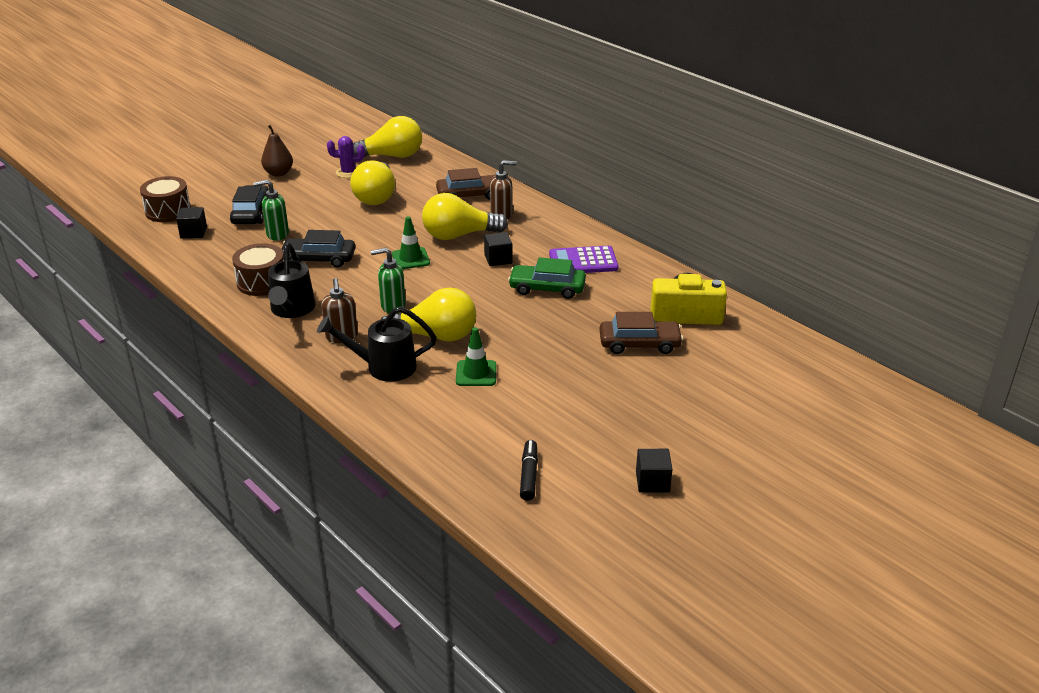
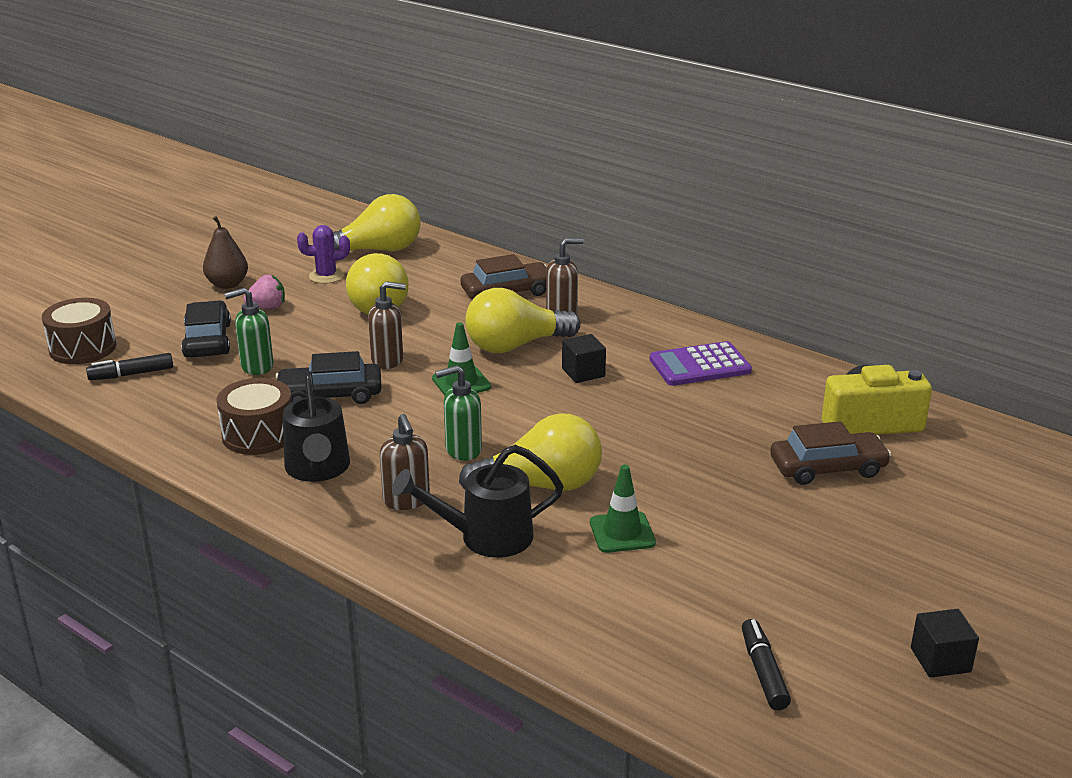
camera: 10 degrees left, 5 degrees down
(193, 232) = (131, 374): black cube -> black marker
(300, 192) = (267, 307): none -> pink strawberry
(367, 238) = (388, 360): none -> brown soap dispenser
(547, 288) = (667, 405): green car -> none

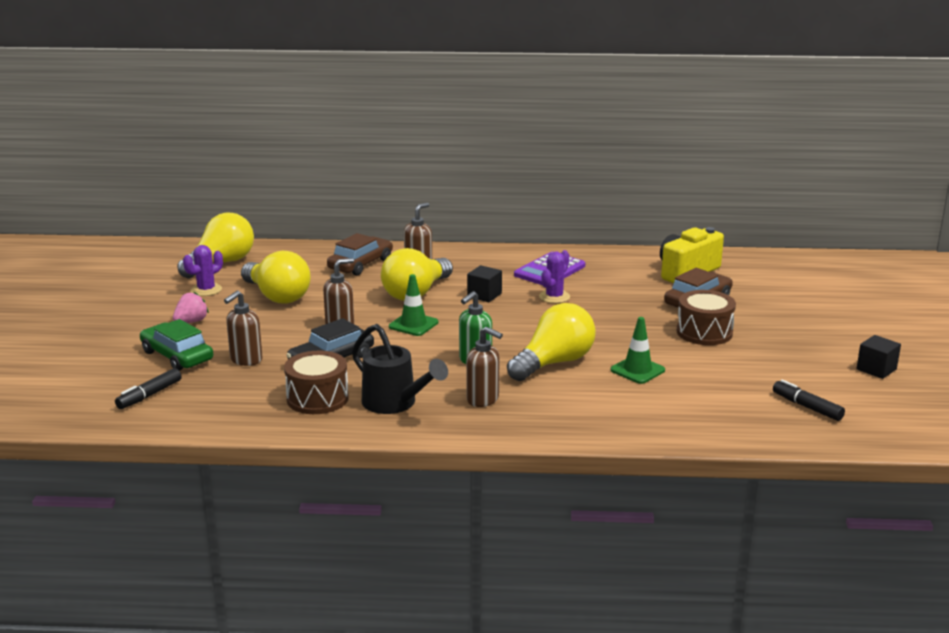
camera: 35 degrees left, 5 degrees down
(83, 348) = (74, 392): brown drum -> brown drum (704, 332)
(208, 340) = (177, 356): black car -> green car
(227, 284) = (131, 316): brown pear -> none
(256, 366) = (246, 360): green soap dispenser -> brown soap dispenser
(485, 537) = (563, 401): black watering can -> none
(658, 401) = (554, 297): none -> purple cactus

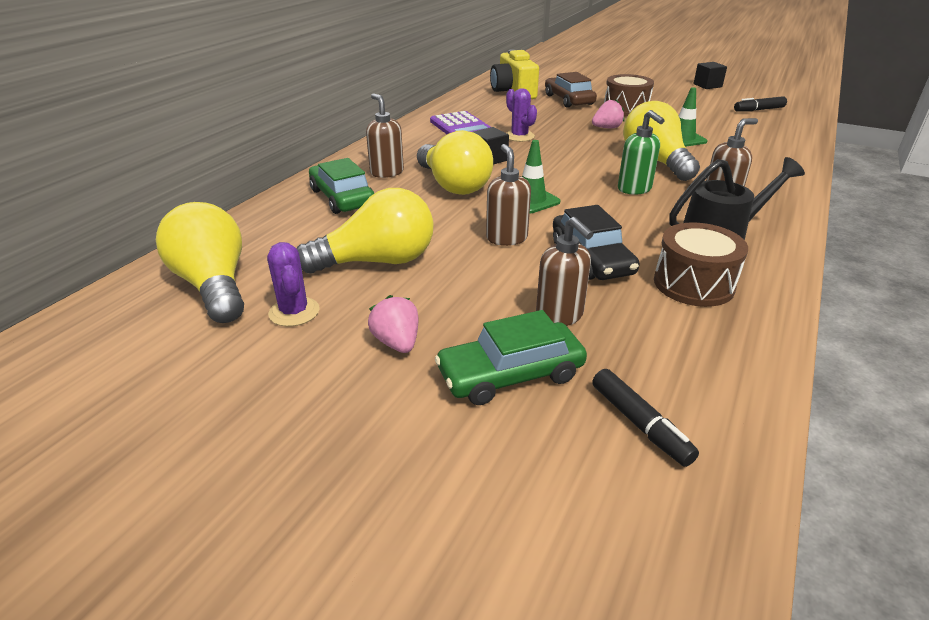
camera: 65 degrees left, 10 degrees up
(361, 264) = (342, 198): brown car -> green car
(626, 330) = (606, 128): none -> pink strawberry

